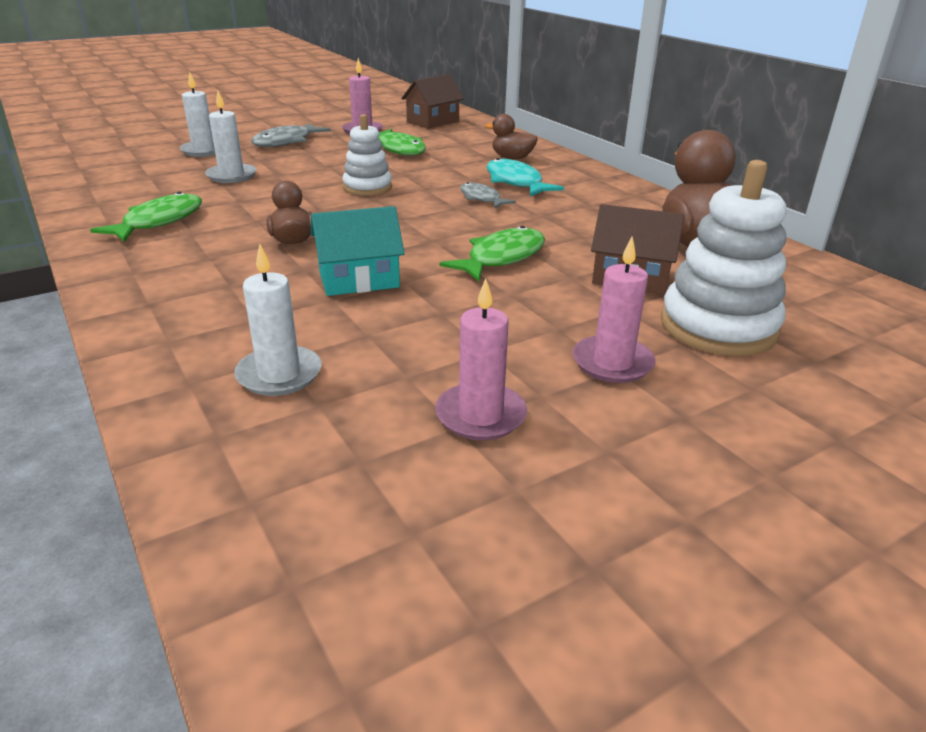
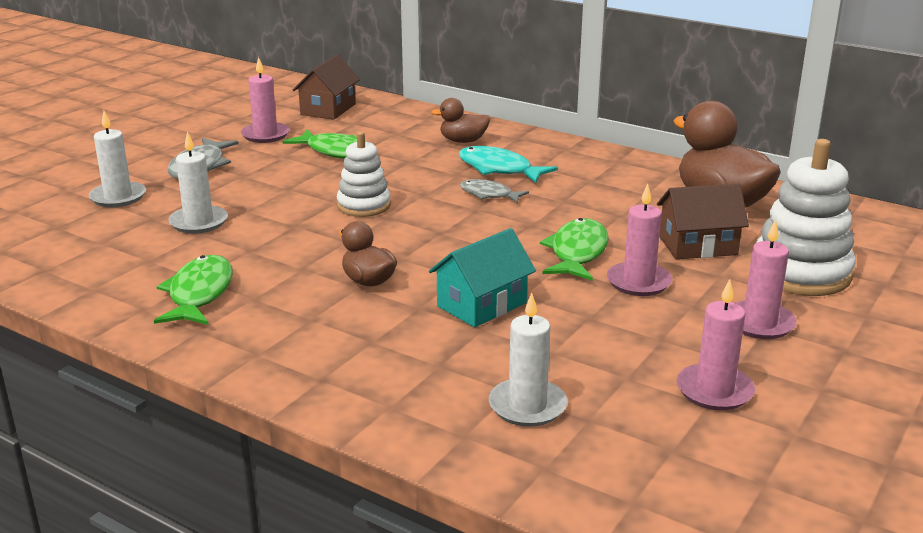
camera: 25 degrees left, 5 degrees down
(529, 295) = (638, 282): none -> pink candle

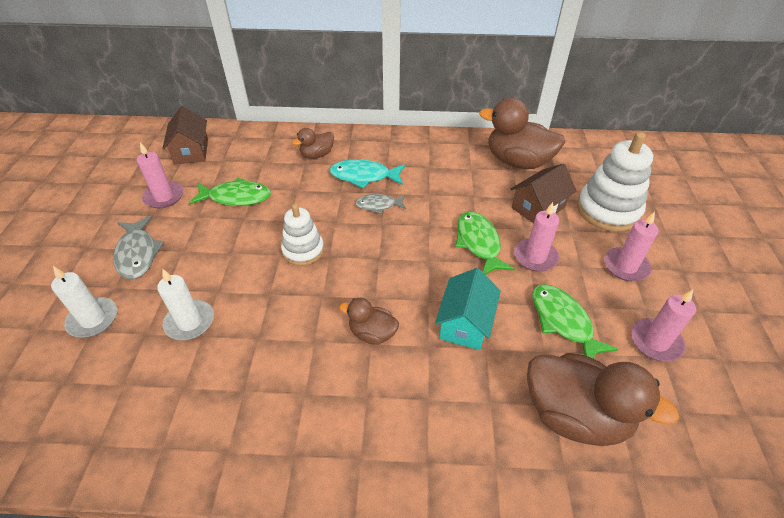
camera: 30 degrees left, 20 degrees up
(199, 294) = (258, 409): green fish -> green fish (563, 321)
(527, 406) = (575, 415): white candle -> brown duck

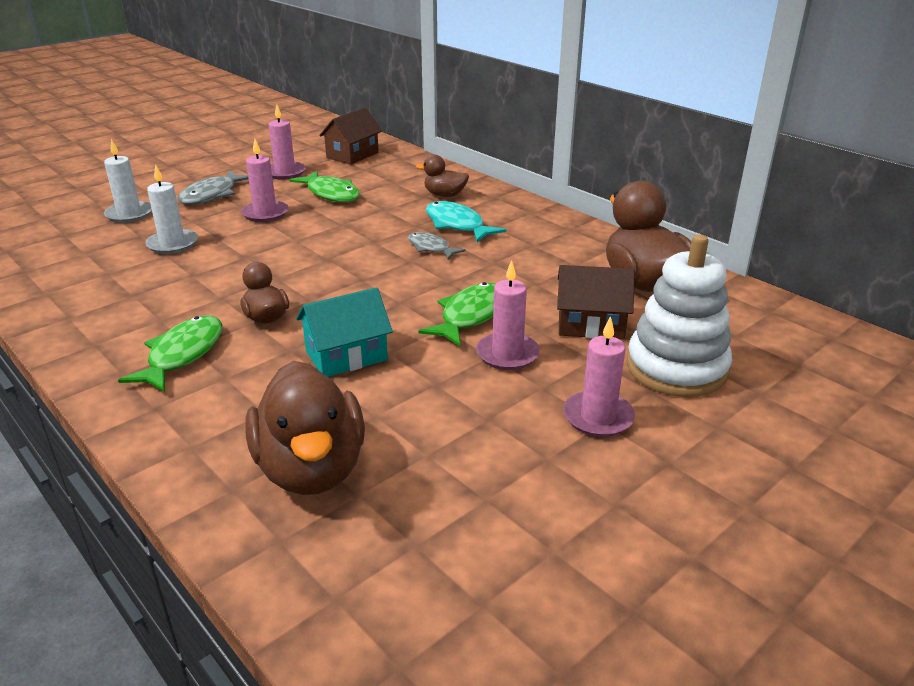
camera: 45 degrees right, 15 degrees down
(303, 250) = (316, 245): white stacking toy -> none
(563, 321) = (436, 409): green fish -> green fish (182, 354)
(655, 342) = (502, 485): pink candle -> pink candle (265, 213)

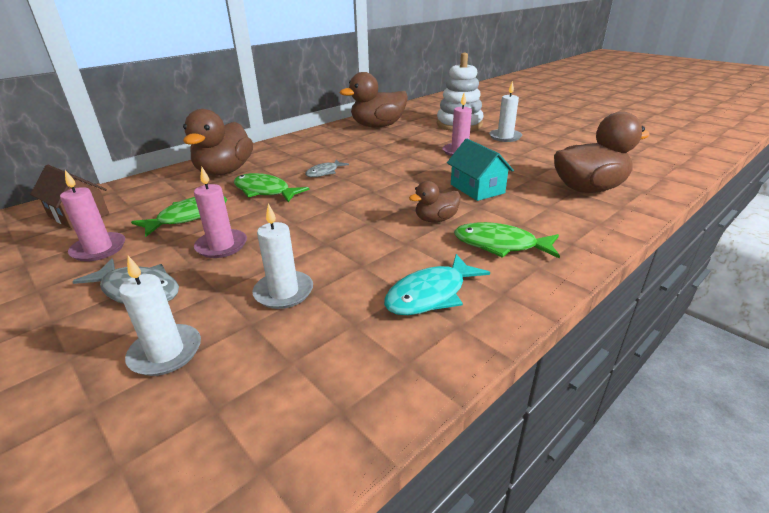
camera: 90 degrees left, 0 degrees up
(444, 195) = (225, 171): brown duck -> brown duck, size x1.91
(457, 225) = (286, 166): turquoise fish -> turquoise fish (430, 294)
(470, 315) = (420, 160): green fish -> green fish (265, 191)
(590, 324) = (424, 136): brown house -> none
(598, 417) = (505, 137): pink candle -> white candle

